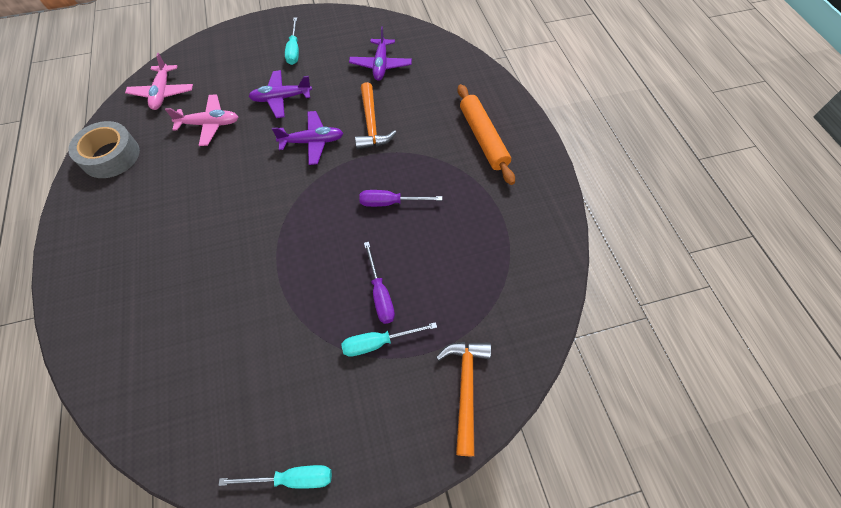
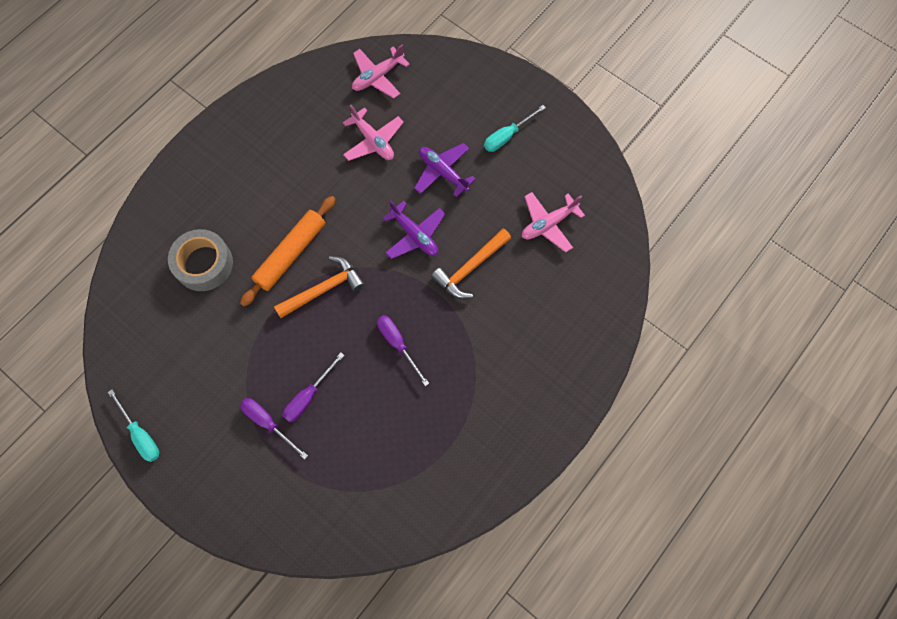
camera: 55 degrees right, 10 degrees up
(111, 156) = (292, 99): grey tape -> grey tape (204, 264)
(378, 342) = (268, 423): turquoise screwdriver -> purple screwdriver
(381, 65) = (548, 224): purple plane -> pink plane
(465, 388) = (273, 512): orange hammer -> orange hammer (323, 289)
(483, 138) = (526, 376): orange rolling pin -> orange rolling pin (291, 254)

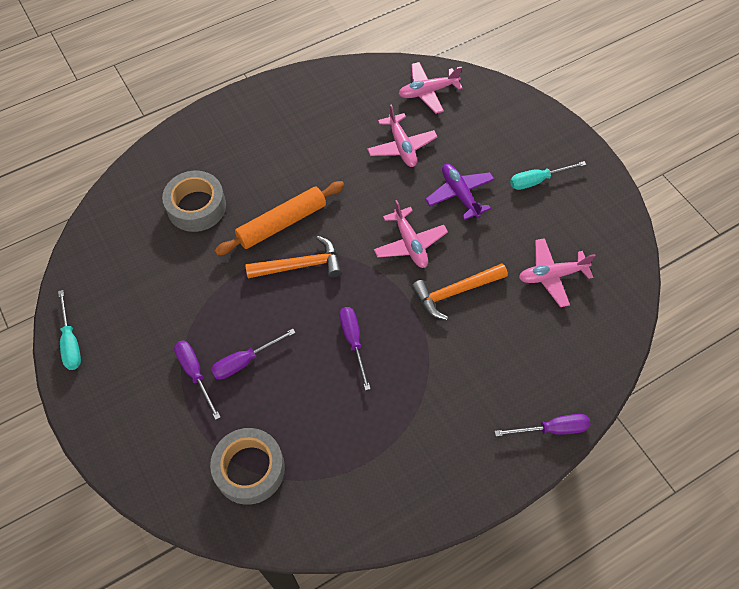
camera: 20 degrees right, 10 degrees down
(351, 490) = (249, 469): none -> grey tape
(415, 235) = (410, 243): purple plane -> pink plane
(592, 363) = (552, 429): none -> purple screwdriver

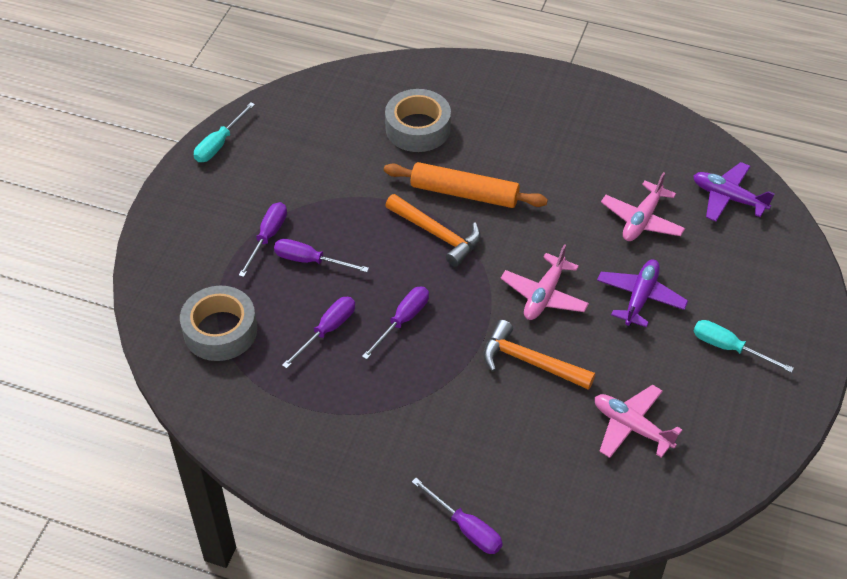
camera: 50 degrees right, 10 degrees down
(317, 395) = (327, 330): none -> purple screwdriver
(428, 92) = (728, 198): pink plane -> purple plane

